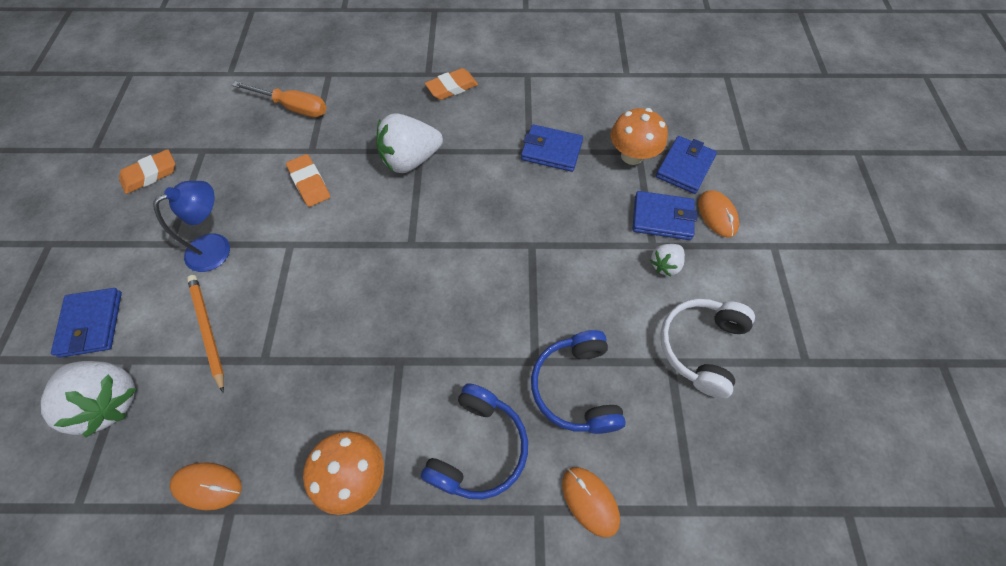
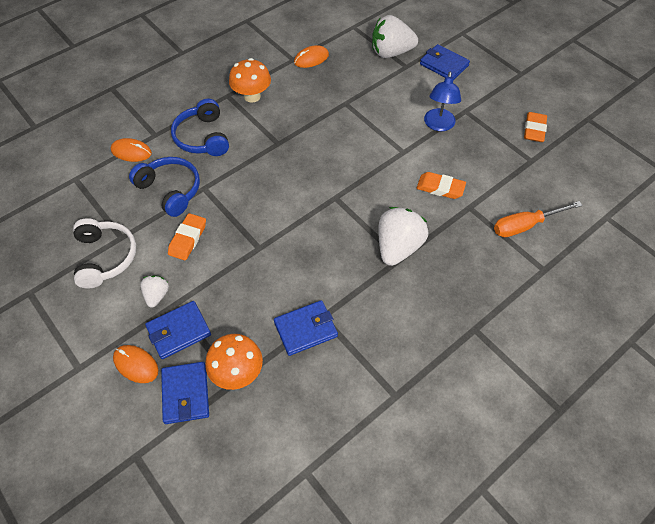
camera: 140 degrees right, 5 degrees down
(207, 330) = (388, 95): orange pencil -> none
(452, 87) = (440, 330): orange eraser -> orange eraser (188, 239)

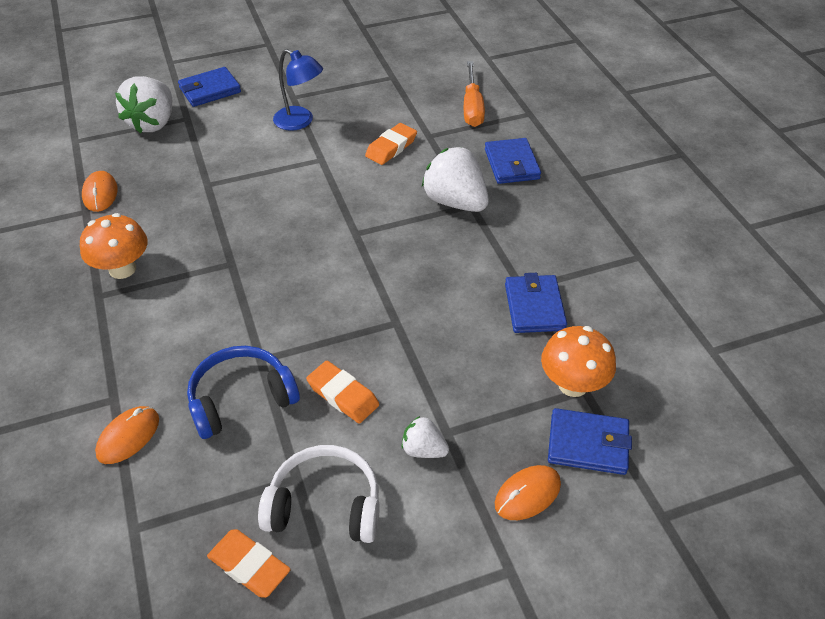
camera: 70 degrees left, 10 degrees down
(179, 331) = (492, 434): blue wallet -> blue wallet (512, 164)
(203, 137) = (162, 340): blue headphones -> none
(534, 129) = (353, 62): orange eraser -> orange eraser (249, 566)

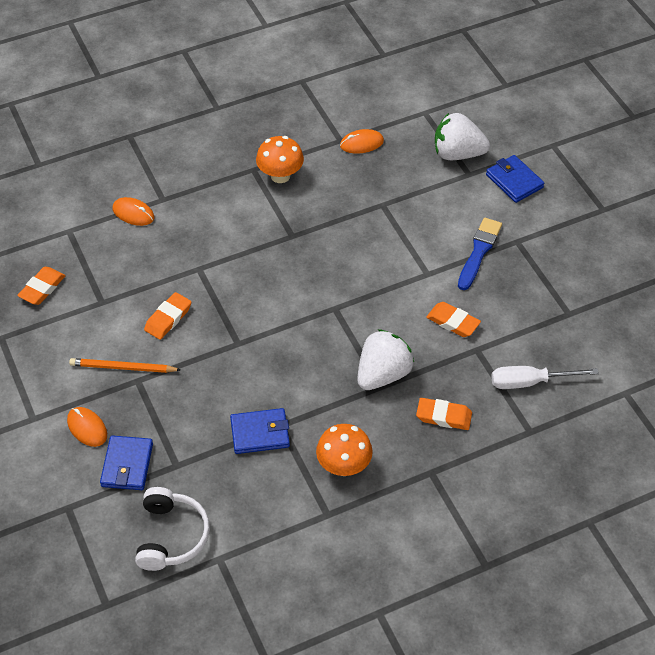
camera: 85 degrees right, 5 degrees up
(241, 399) = (163, 264): blue headphones -> none
(300, 122) = (479, 252): blue lamp -> blue brush
(325, 505) = (81, 319): white headphones -> white headphones (171, 536)
(423, 450) = (123, 368): white strawberry -> orange pencil
(472, 107) = (530, 382): orange screwdriver -> white screwdriver
(512, 164) = (443, 416): blue wallet -> orange eraser
(573, 384) = (181, 457): orange mushroom -> orange mushroom (344, 466)

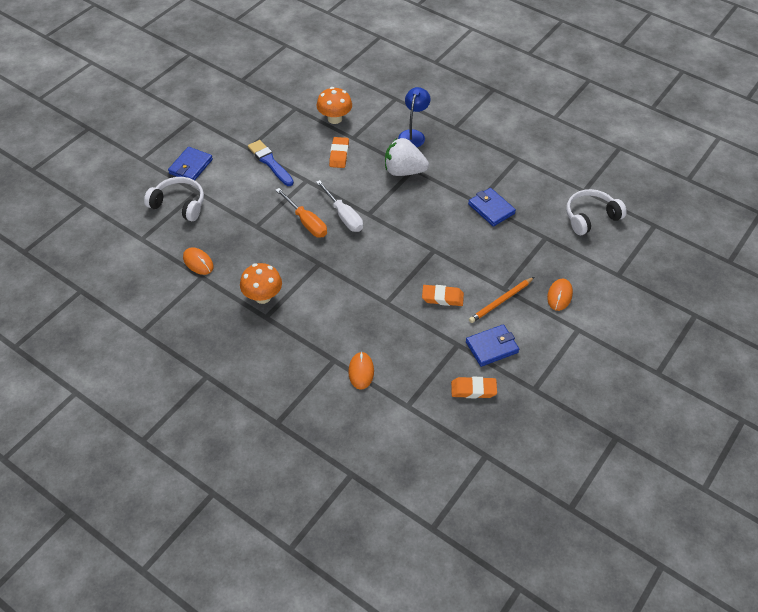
camera: 120 degrees left, 0 degrees up
(123, 368) = (501, 301): orange pencil -> orange pencil turned 75 degrees clockwise
(127, 465) = (566, 261): blue wallet -> blue wallet (491, 347)
(344, 466) = (481, 163): orange mushroom -> orange mushroom (334, 119)
(359, 248) = (306, 222): none -> orange screwdriver
(443, 416) = (413, 135): orange eraser -> blue lamp
(457, 154) = (179, 204): white strawberry -> white headphones
(479, 252) = (270, 162): blue brush -> blue brush turned 60 degrees clockwise
(530, 382) = (360, 108): white screwdriver -> white screwdriver (343, 216)

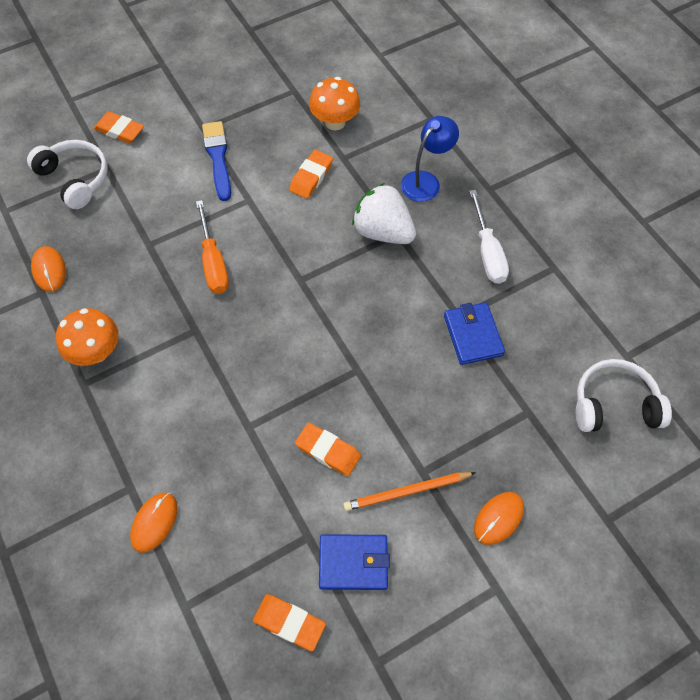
camera: 25 degrees right, 10 degrees up
(191, 166) = (120, 130): blue wallet -> orange eraser
(343, 216) = (266, 270): white screwdriver -> white screwdriver (487, 252)

